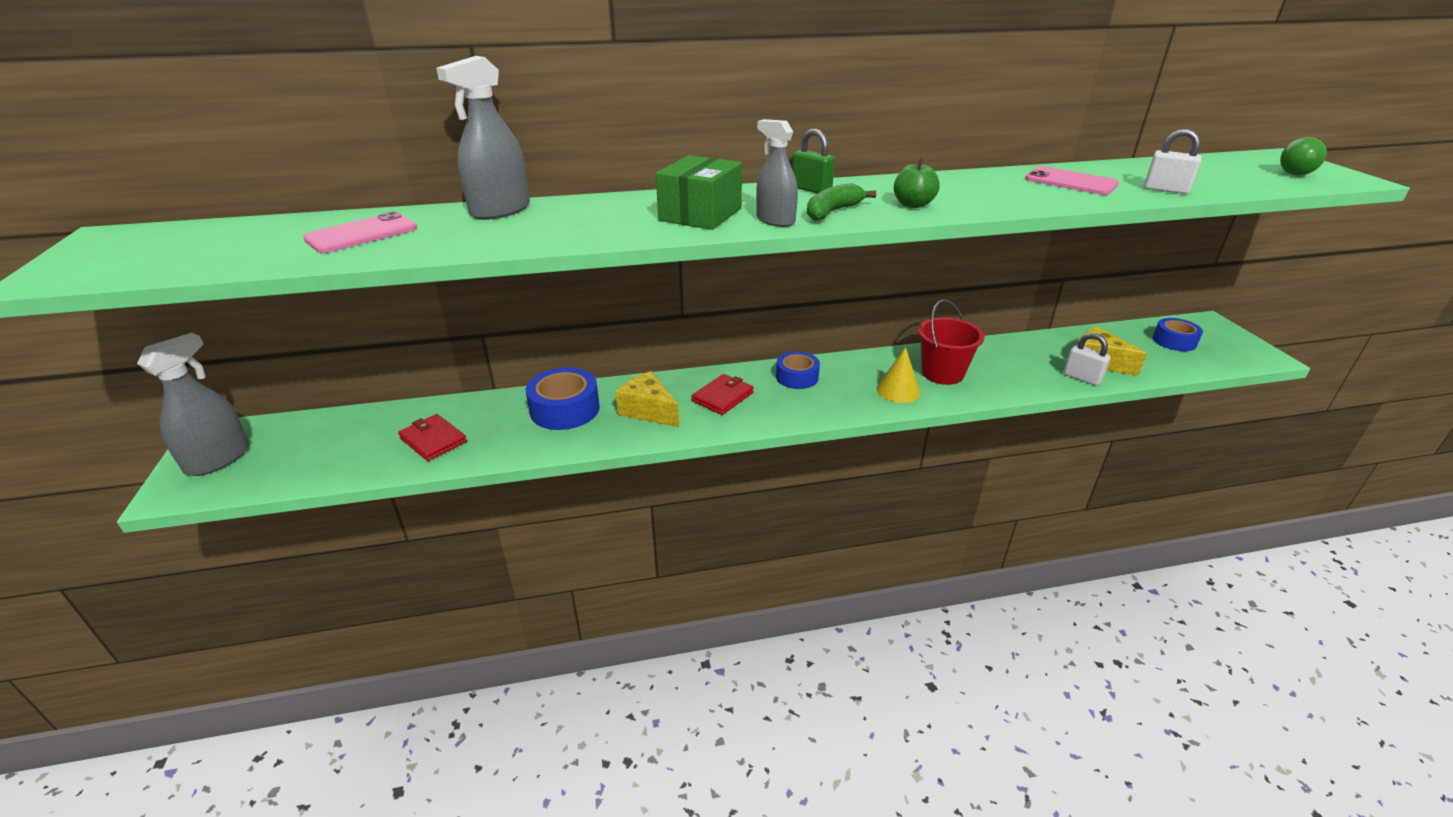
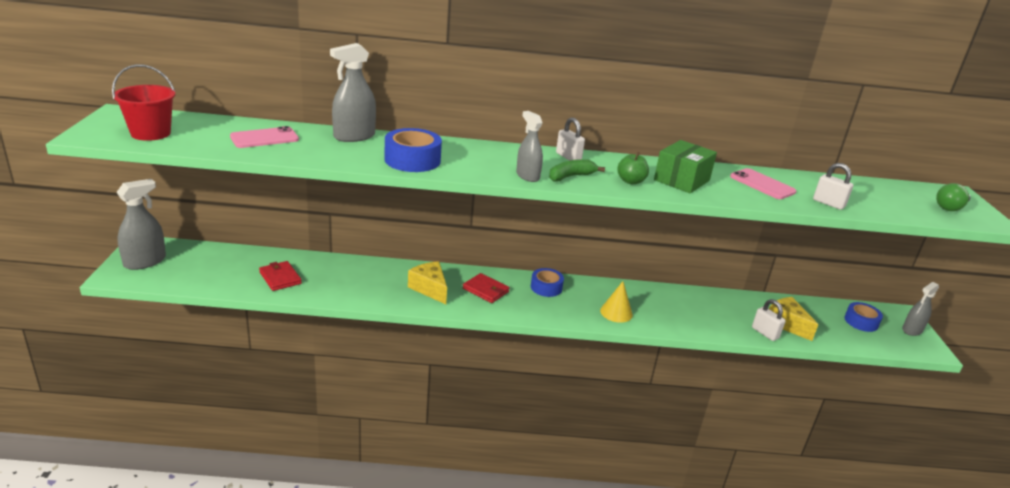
camera: 10 degrees right, 5 degrees down
(565, 409) = (373, 276): blue tape -> blue tape (412, 160)
(700, 214) = (481, 162): green box -> green box (681, 180)
(722, 397) = (486, 290): red wallet -> red wallet turned 75 degrees clockwise
(811, 189) = (568, 157): green padlock -> white padlock
(942, 373) = (657, 307): red bucket -> red bucket (150, 133)
(1232, 339) = (912, 330): none -> grey spray bottle

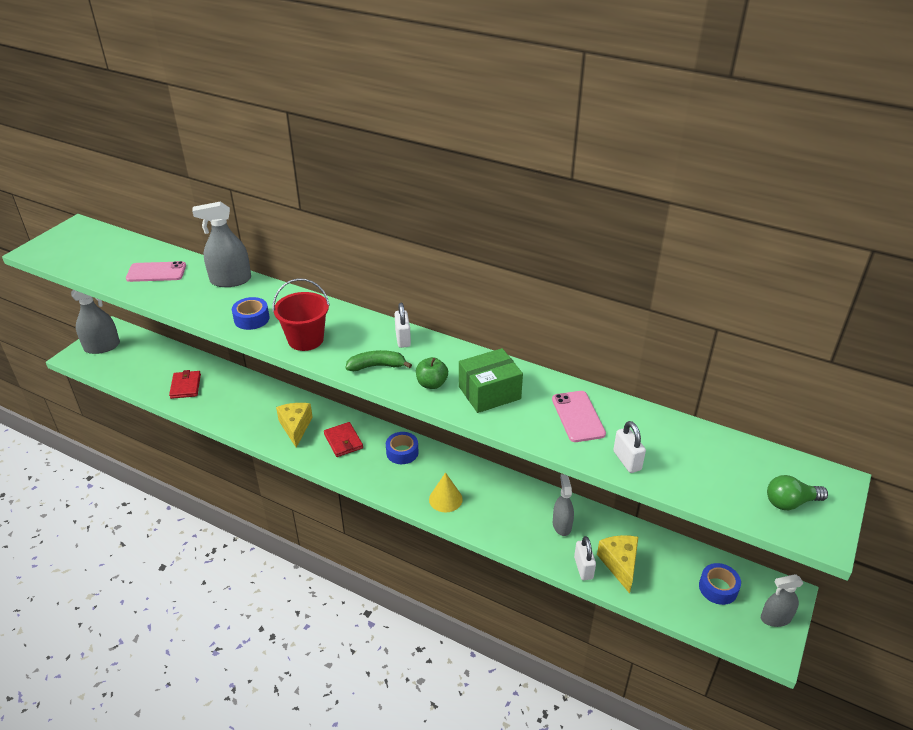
camera: 30 degrees right, 10 degrees up
(150, 133) = (78, 254): red bucket -> red bucket (305, 339)
(412, 160) = (251, 319): blue tape -> blue tape, size x0.66
(527, 176) = (335, 358): grey spray bottle -> grey spray bottle (562, 525)

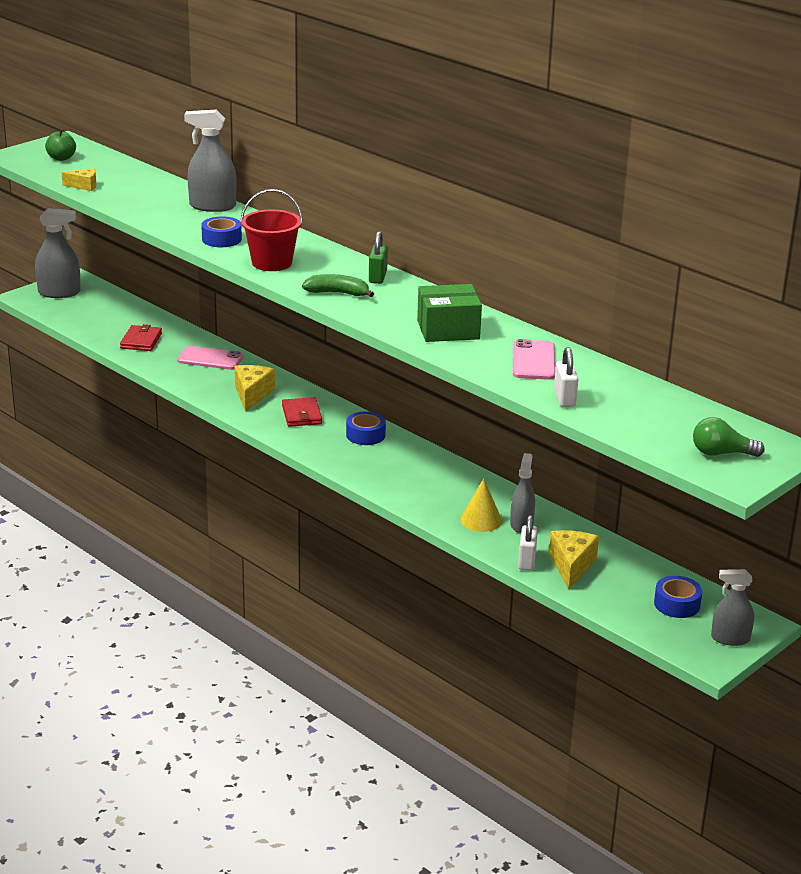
camera: 15 degrees right, 10 degrees down
(109, 276) = (84, 186): none -> yellow cheese
(156, 272) = (135, 189): pink phone -> pink phone (210, 359)
(403, 339) = (377, 277): white padlock -> green padlock
(431, 384) = (389, 314): green apple -> green apple (61, 158)
(445, 499) = (397, 480): yellow cone -> yellow cone (481, 520)

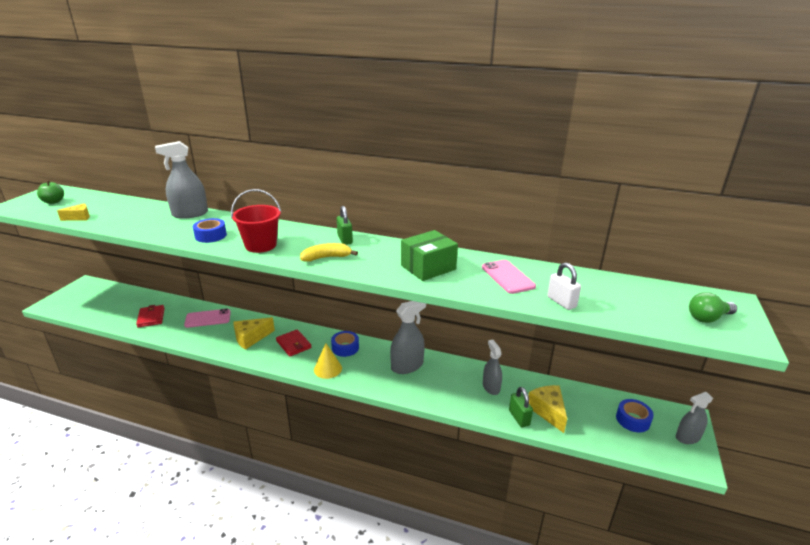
camera: 25 degrees left, 0 degrees up
(59, 293) = (75, 296): grey spray bottle -> grey spray bottle (407, 366)
(252, 394) = (251, 338): yellow cheese -> yellow cheese turned 105 degrees counterclockwise
(337, 293) = (326, 257): green banana -> yellow banana
(481, 520) = (464, 393): yellow cone -> yellow cone (328, 369)
(526, 561) = (519, 418): white padlock -> green padlock

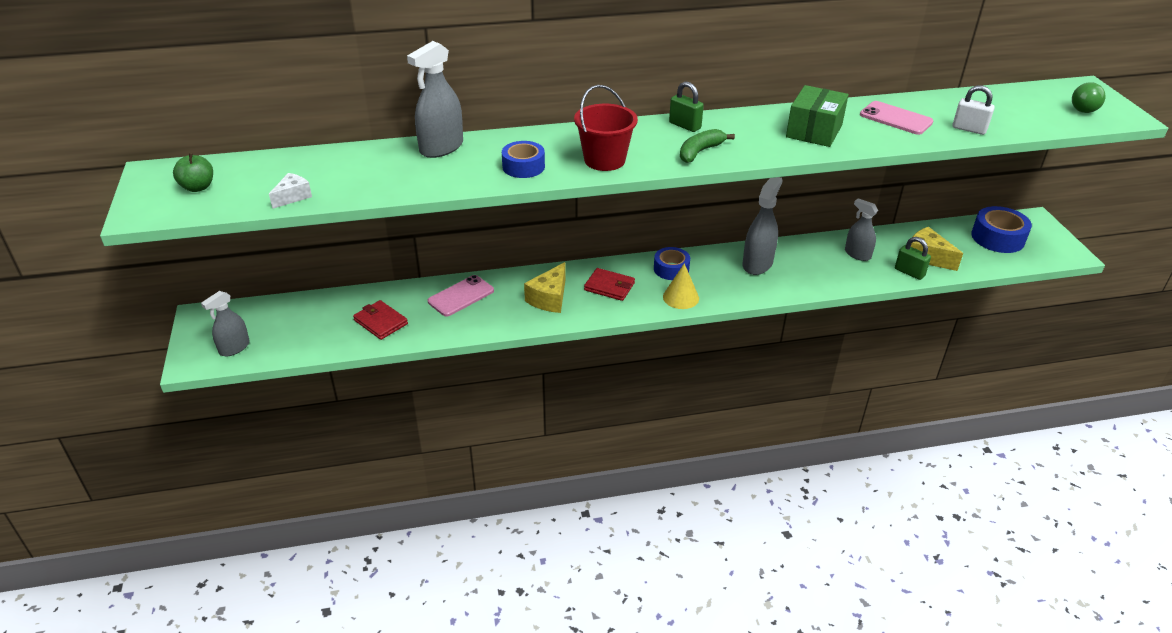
camera: 30 degrees left, 10 degrees up
(79, 217) = (293, 197): yellow cheese -> white cheese
(326, 257) = (700, 152): yellow banana -> green banana
(632, 420) = (997, 238): blue tape -> blue tape, size x1.51
(687, 437) = (1048, 236): grey spray bottle -> grey spray bottle (234, 348)

